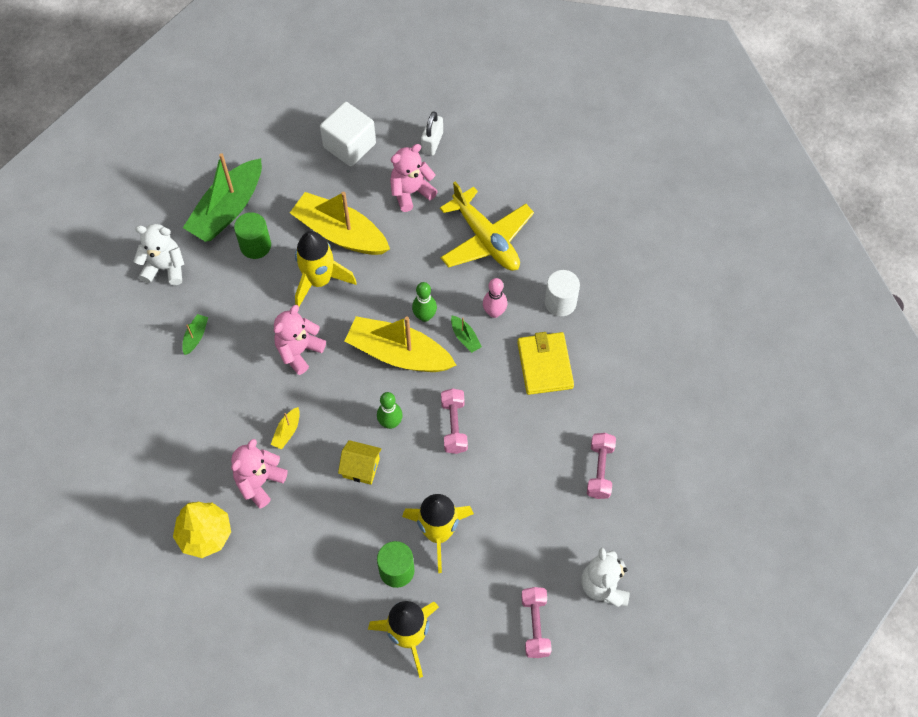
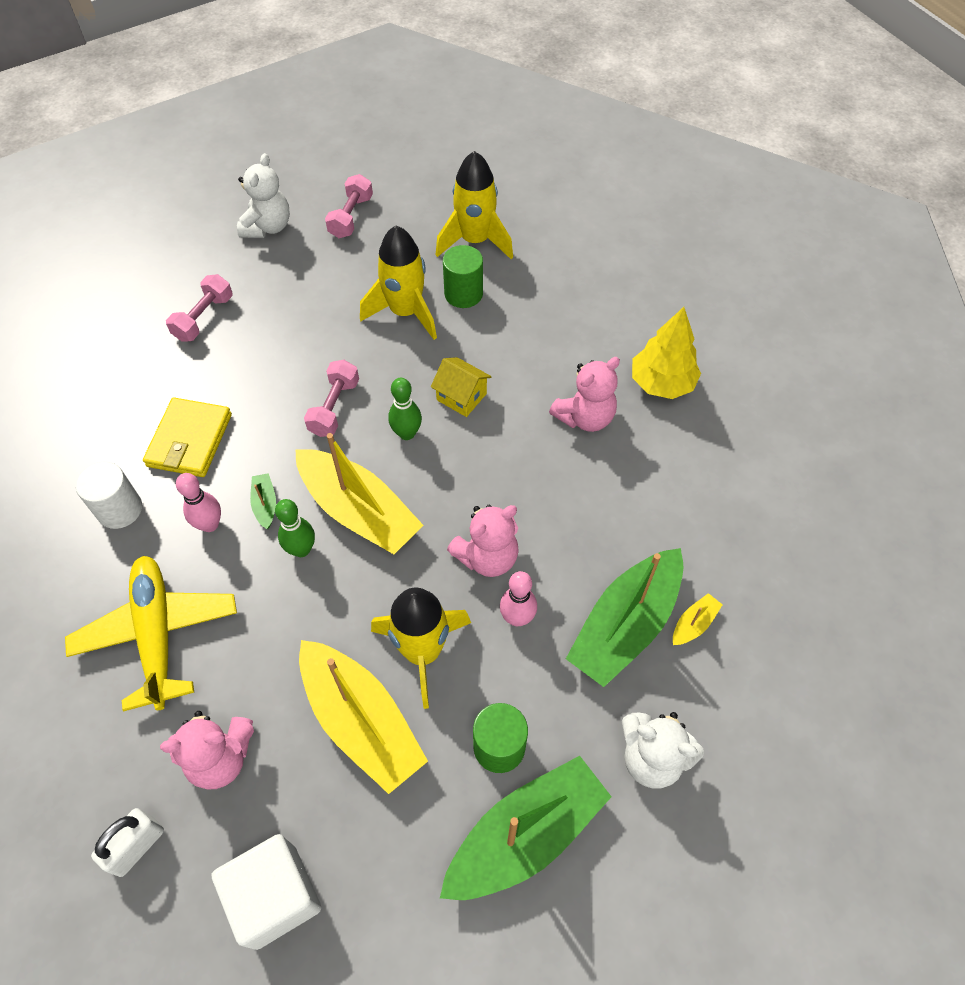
camera: 160 degrees left, 5 degrees down
(195, 336) = (625, 625): green boat -> green boat, size x2.45
(267, 319) = (517, 618): none -> pink bowling pin
(287, 431) = (535, 462): yellow boat -> yellow boat (693, 624)

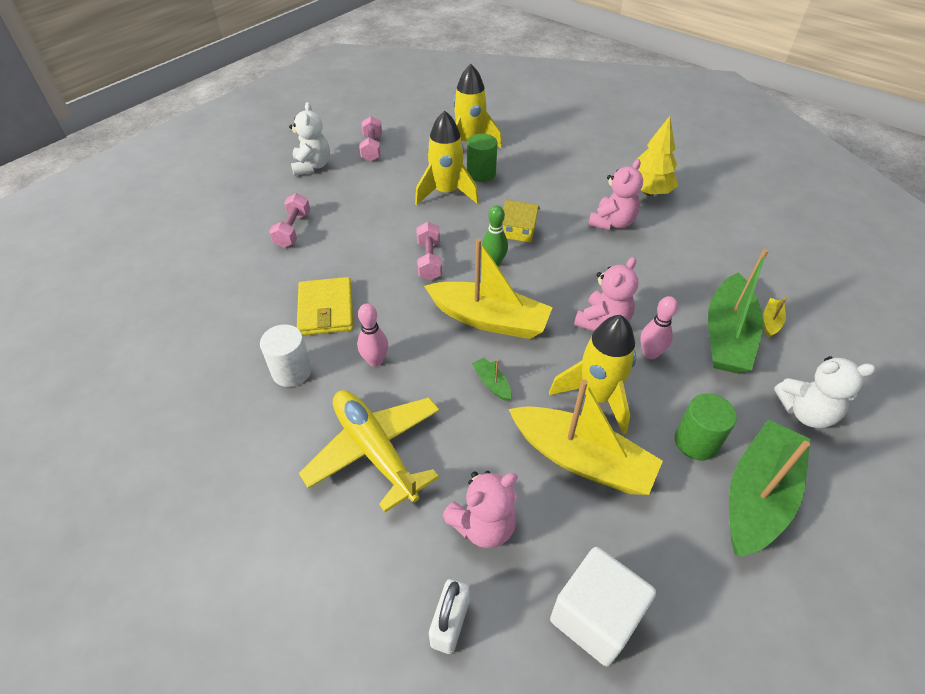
camera: 20 degrees left, 10 degrees down
(265, 504) = (413, 335): green boat -> green boat (492, 383)
(301, 549) = (460, 356): green bowling pin -> none

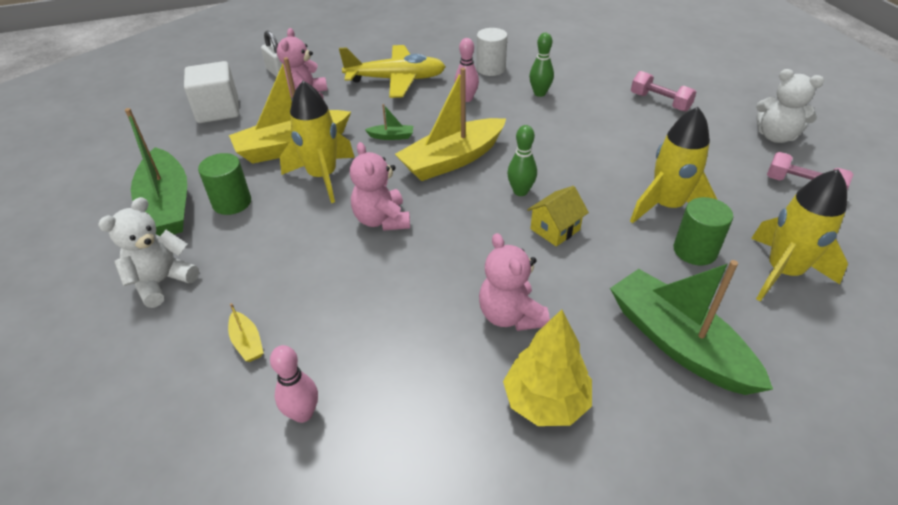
camera: 125 degrees right, 5 degrees down
(326, 309) = (539, 93): yellow wallet -> green bowling pin
(429, 260) = (557, 156): pink dumbbell -> none
(650, 353) = (320, 228): pink bowling pin -> pink bowling pin (303, 413)
(727, 336) = (275, 292): green boat -> green boat (678, 343)

